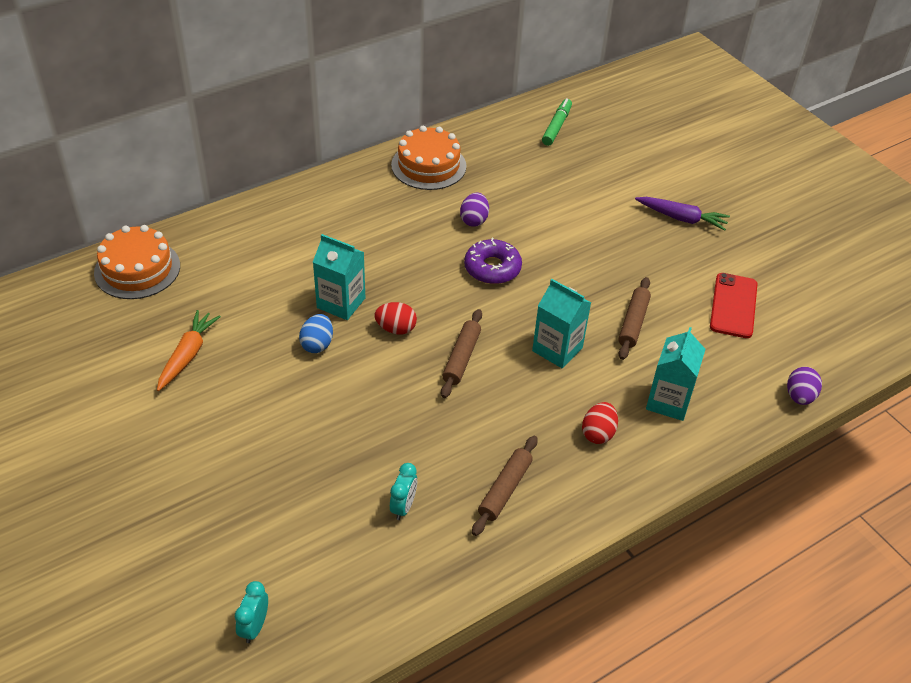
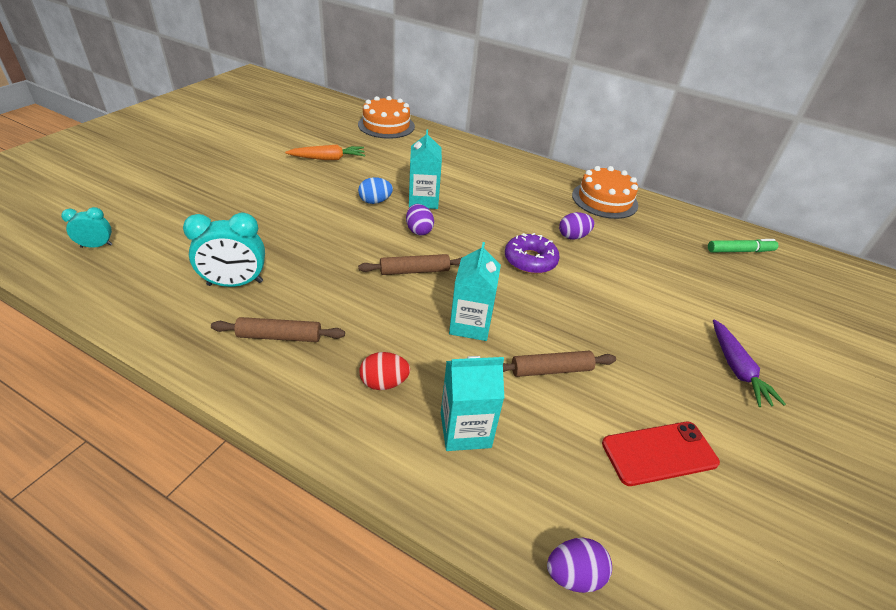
camera: 60 degrees right, 5 degrees down
(396, 329) = (419, 230): red egg -> purple egg
(403, 507) = (235, 283): turquoise clock -> turquoise clock, size x1.76

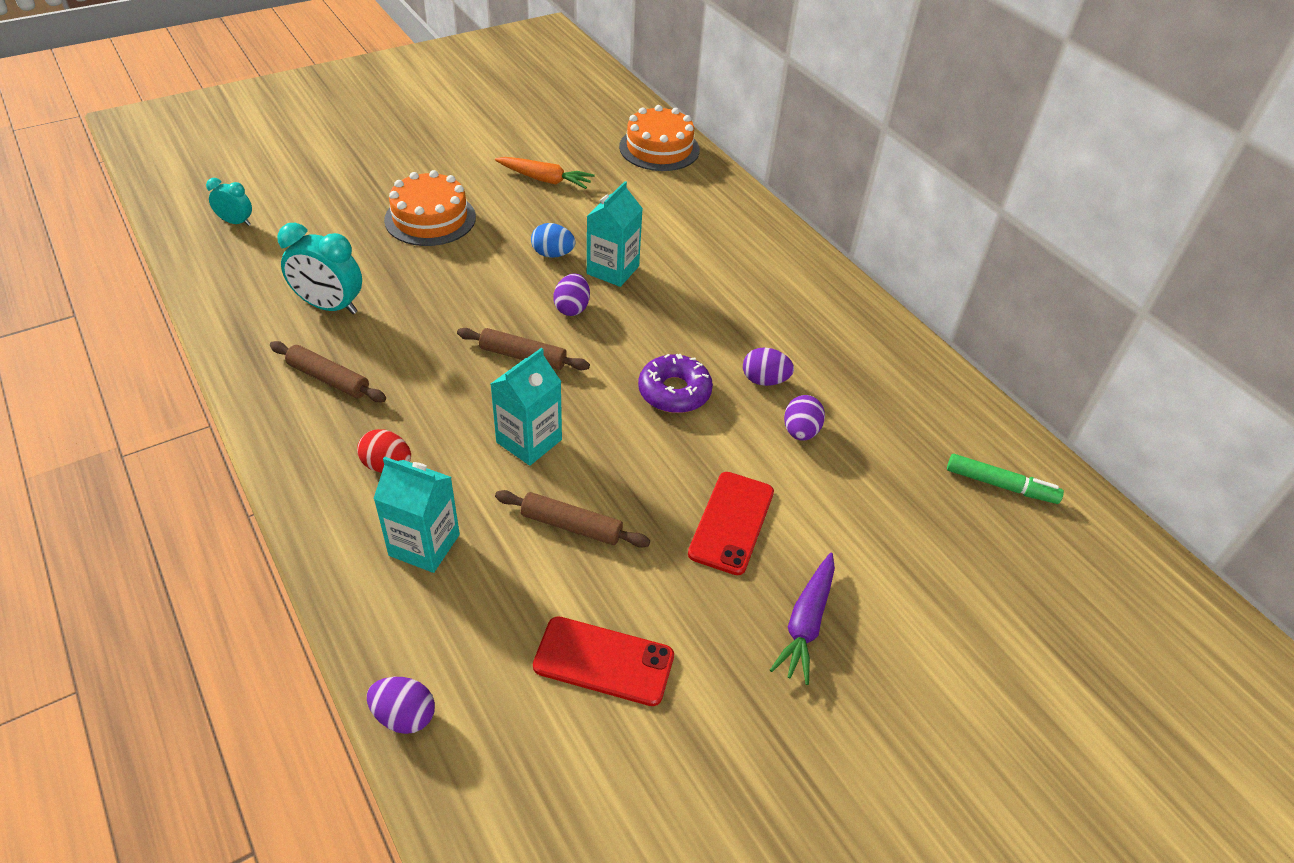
camera: 30 degrees right, 5 degrees up
(604, 200) = (867, 344): orange cake -> orange cake (430, 218)
(620, 258) = (800, 431): none -> purple egg
(639, 326) = (731, 522): none -> red phone

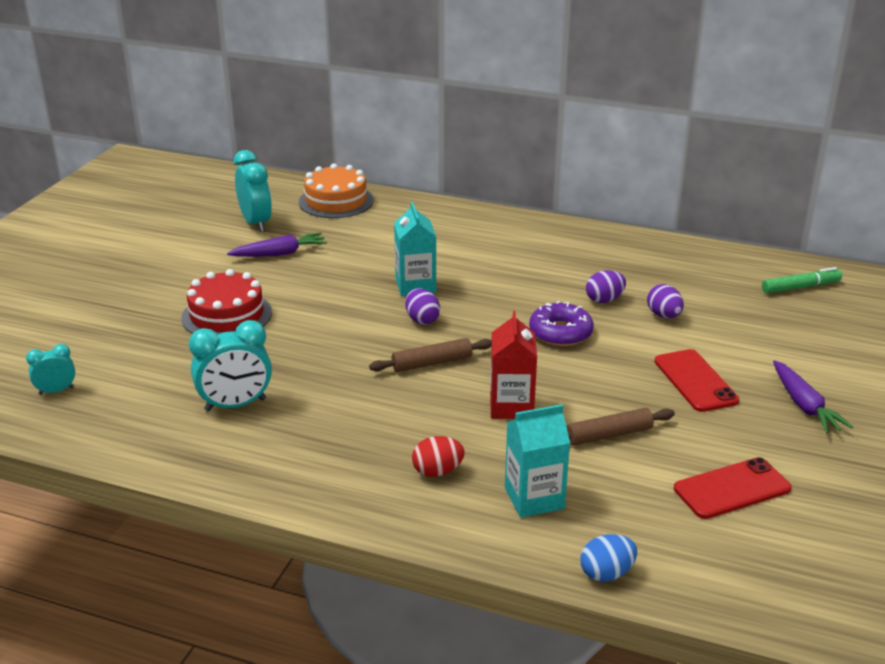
camera: 35 degrees left, 15 degrees down
(329, 379) = (309, 447): brown rolling pin -> none
(404, 716) = (665, 589): purple egg -> none
(430, 218) = (227, 315): orange cake -> red cake
(529, 441) = (511, 406): turquoise carton -> red carton
(545, 179) = (280, 253): orange carrot -> purple carrot
(553, 254) = (358, 295): blue egg -> blue egg (606, 573)
(565, 140) = (256, 223): none -> turquoise clock

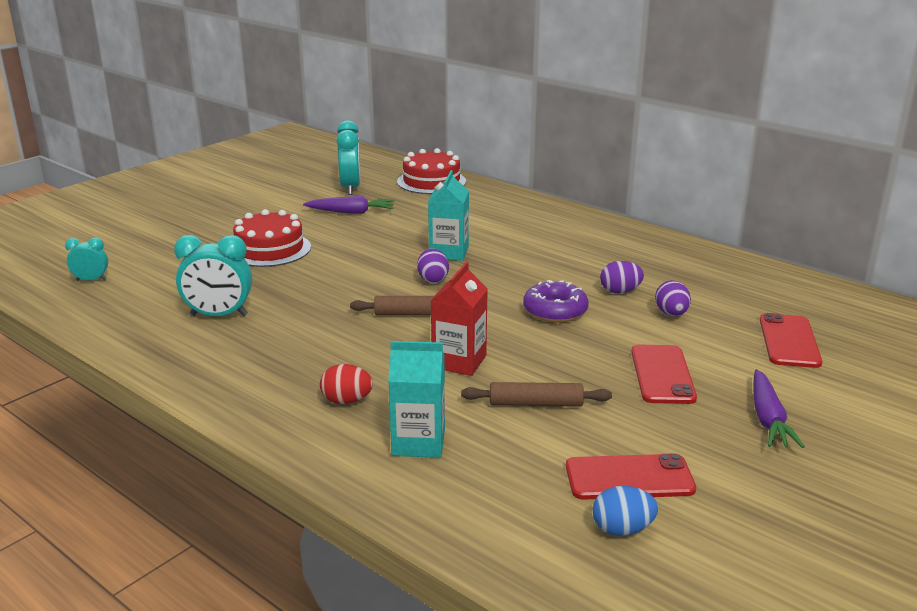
camera: 20 degrees right, 5 degrees down
(336, 201) = (431, 181): orange cake -> red cake
(606, 573) = (437, 524): blue egg -> blue egg (622, 529)
(776, 324) = (789, 341): none -> red phone
(800, 287) = (840, 313): green marker -> none

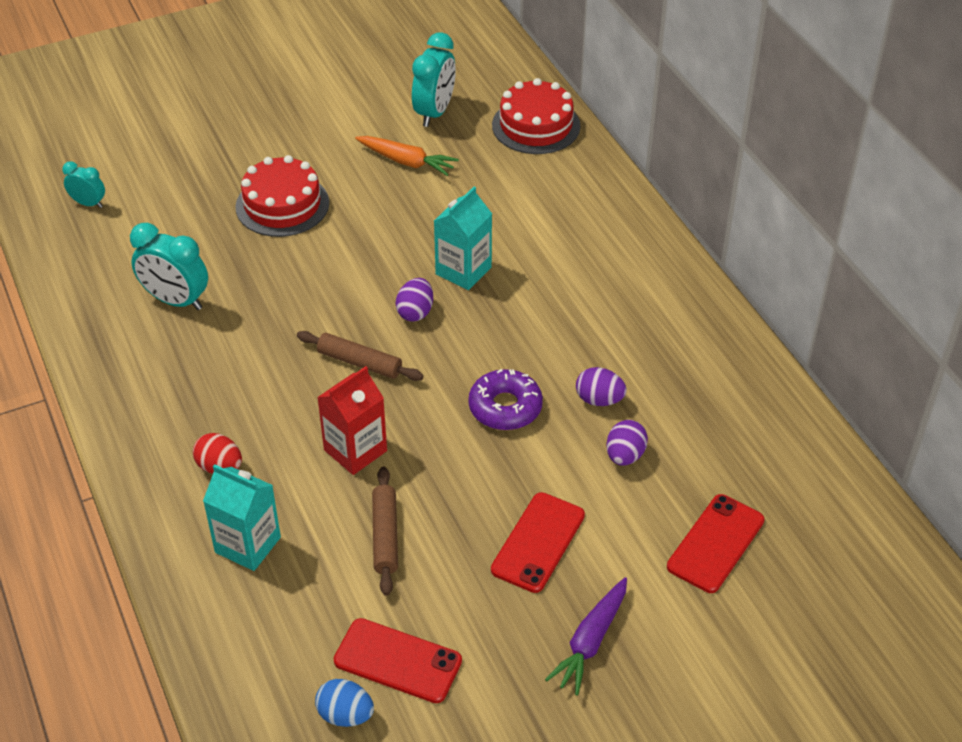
camera: 25 degrees right, 20 degrees up
(351, 212) = (406, 162): purple carrot -> orange carrot
(536, 404) = (385, 536): brown rolling pin -> brown rolling pin turned 60 degrees clockwise

